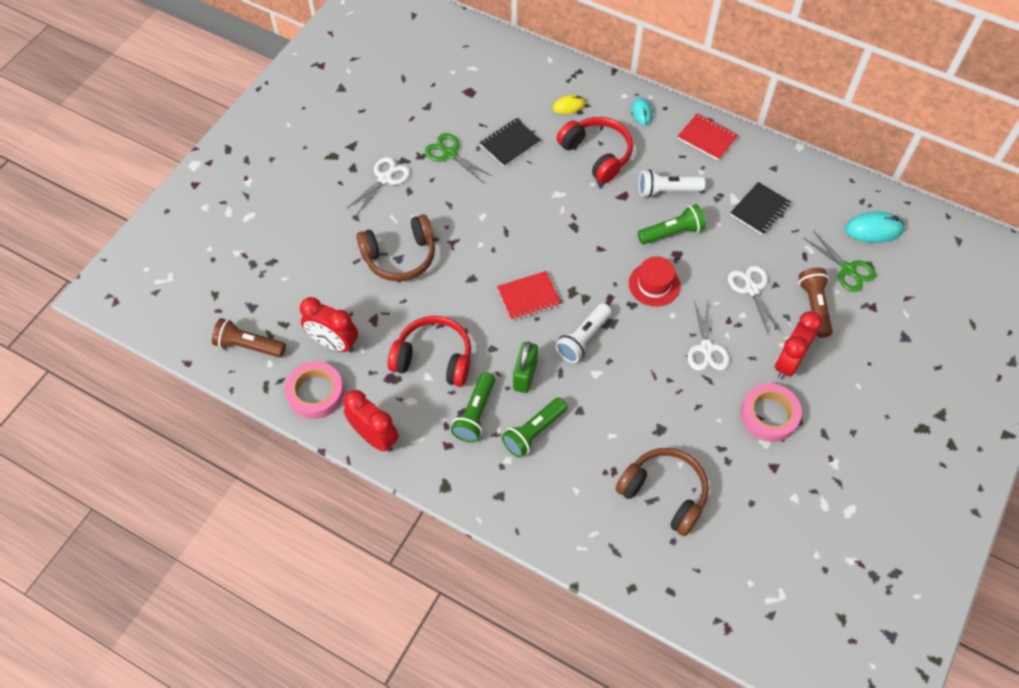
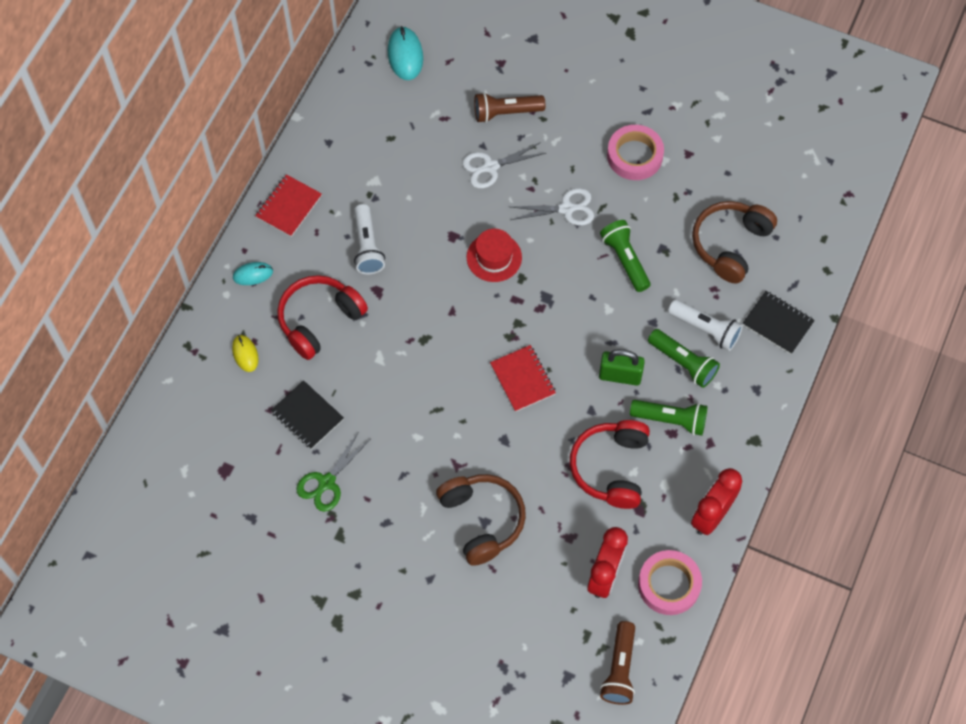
camera: 95 degrees left, 5 degrees up
(385, 178) = (369, 553): white scissors -> none
(583, 339) = (569, 323): white flashlight -> white flashlight (706, 329)
(672, 232) = (424, 241): green flashlight -> green flashlight (625, 260)
(759, 209) = (387, 157): black notebook -> black notebook (777, 323)
(788, 362) = (574, 137): red clock -> none
(848, 270) = (458, 81): green scissors -> none

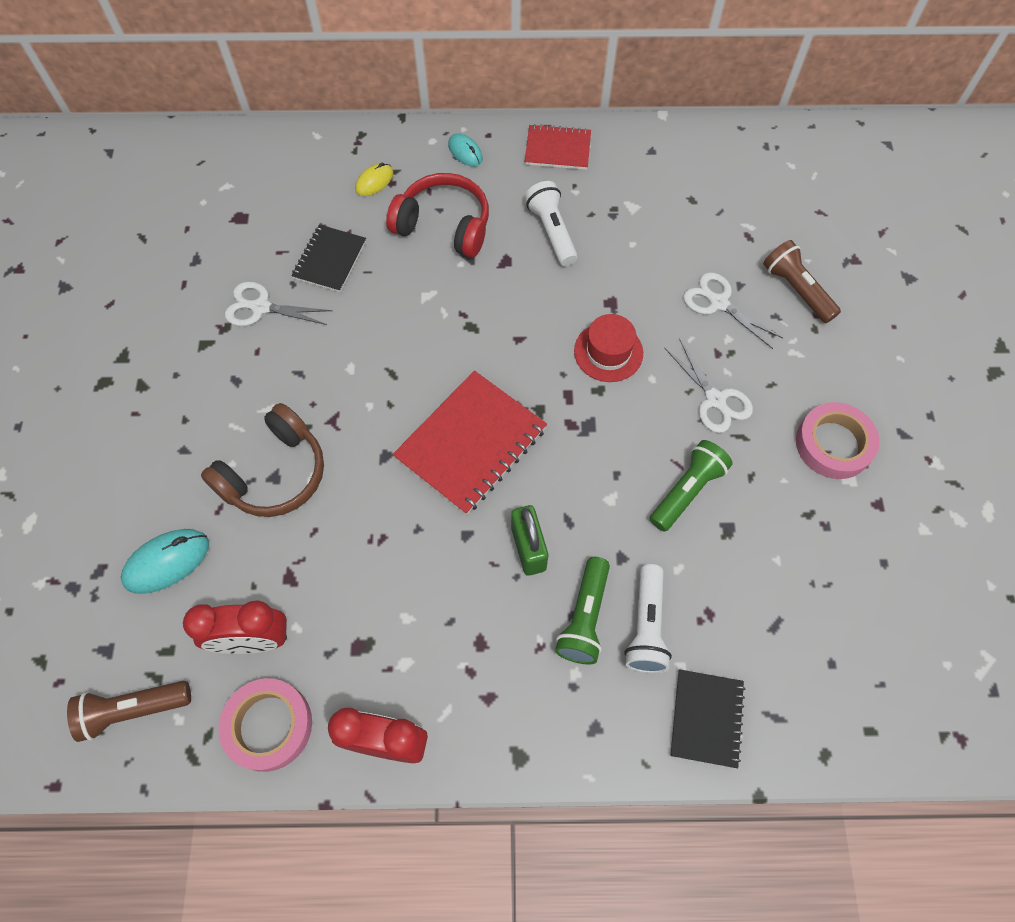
camera: 65 degrees right, 0 degrees up
(326, 483) = (260, 307): green scissors -> white scissors
(367, 246) = (552, 231): white flashlight -> white flashlight turned 105 degrees clockwise
(405, 55) = (799, 172): turquoise mouse -> turquoise mouse (167, 562)
(522, 379) = (470, 443): red notebook -> red notebook, size x1.67
(611, 468) = (400, 588): red headphones -> none
(671, 420) = (498, 634): green flashlight -> none
(730, 244) = (784, 608): brown headphones -> none

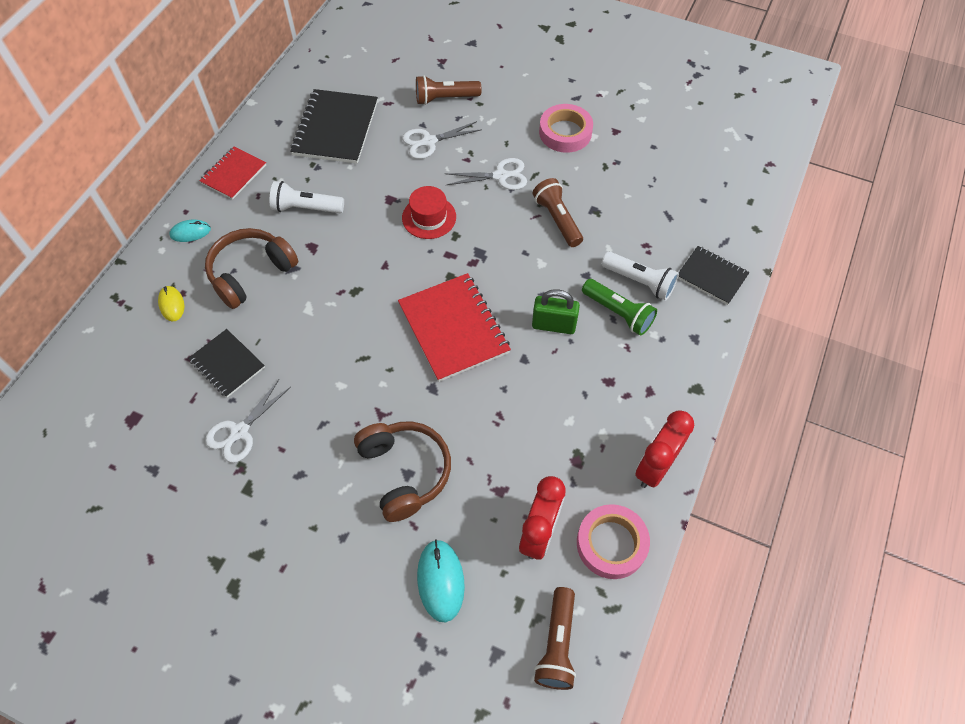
camera: 65 degrees left, 5 degrees down
(444, 225) = (251, 273): red headphones -> brown headphones
(677, 206) = (336, 129): none -> black notebook
(687, 490) = (557, 219): green flashlight -> brown flashlight

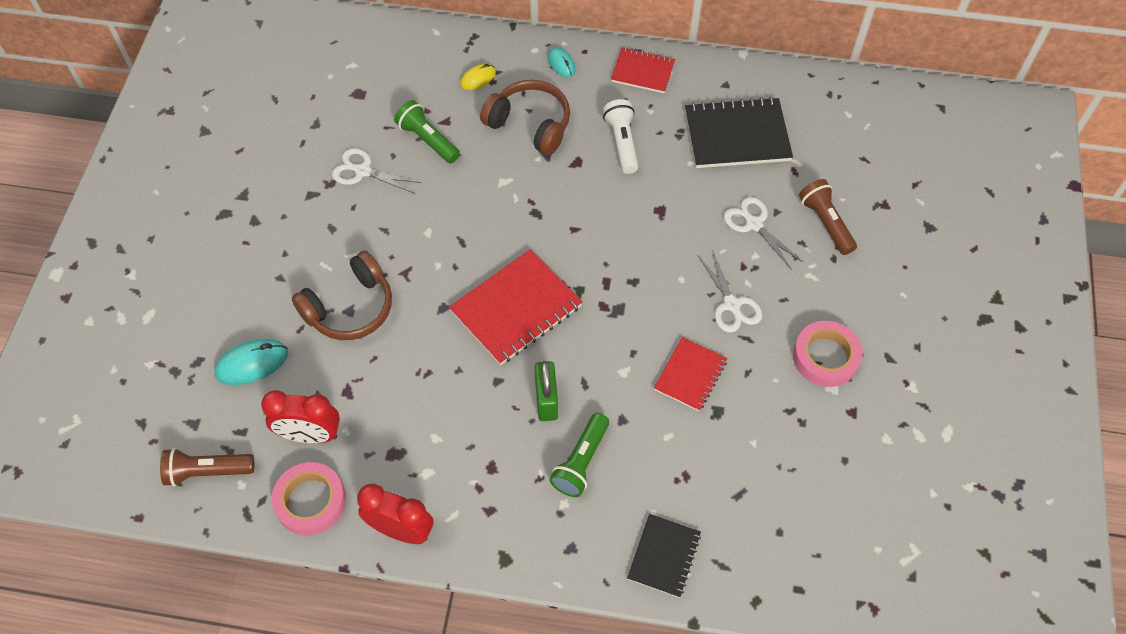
camera: 75 degrees right, 0 degrees up
(227, 364) = (427, 140): black notebook -> green flashlight
(429, 217) = (648, 251): red hat -> none
(557, 219) = (690, 375): brown flashlight -> red notebook
(639, 282) = (630, 477): white flashlight -> none

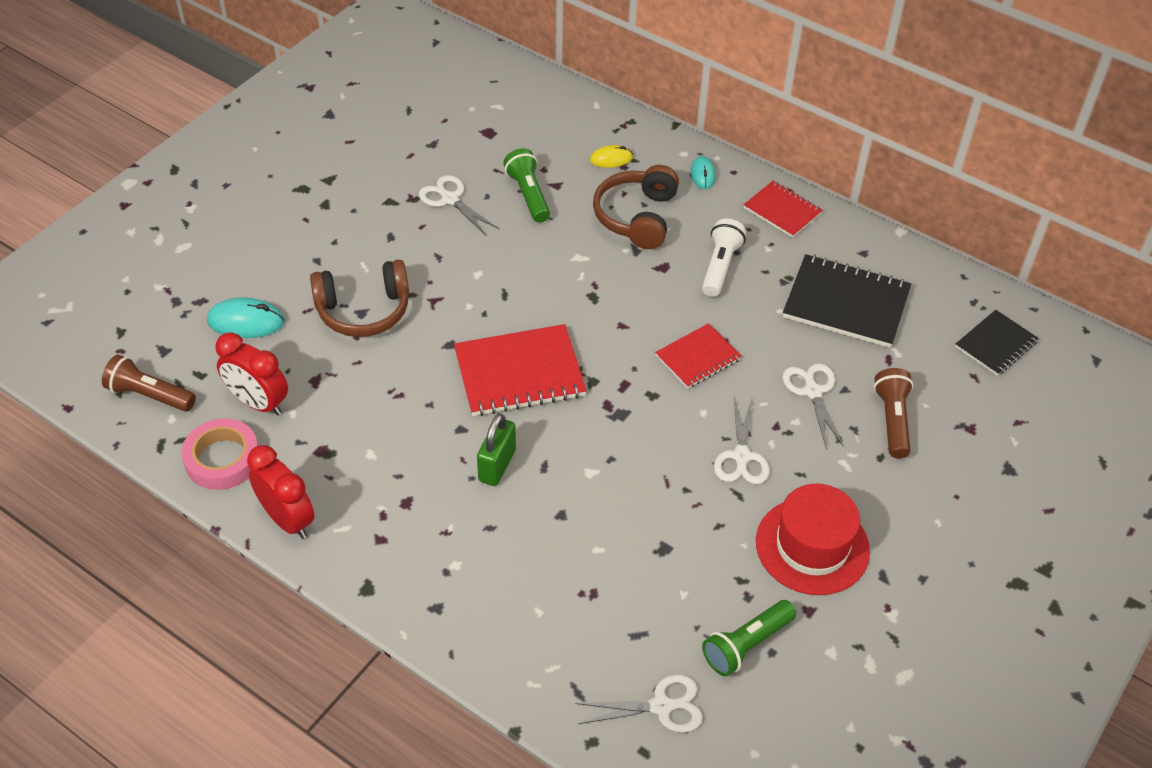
camera: 25 degrees right, 10 degrees down
(530, 124) = (637, 217): brown headphones -> brown headphones turned 135 degrees counterclockwise
(581, 462) = (496, 535): green flashlight -> green flashlight (746, 645)
(664, 556) = (524, 656): black notebook -> black notebook (995, 344)
(690, 375) = (656, 503): red notebook -> red notebook (698, 357)
(790, 545) = (662, 706): none -> white scissors
(825, 357) = (812, 546): pink tape -> red hat

